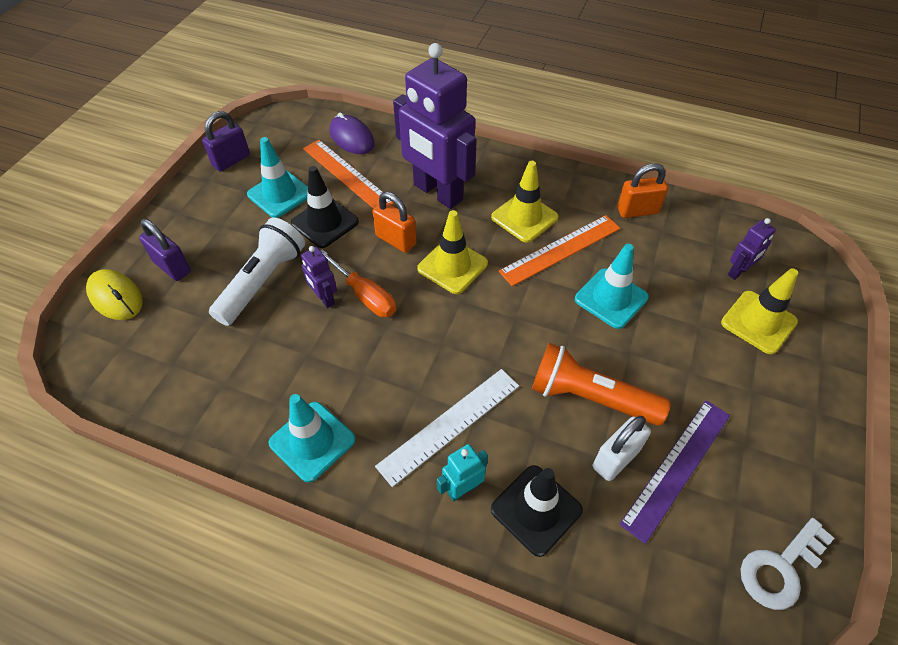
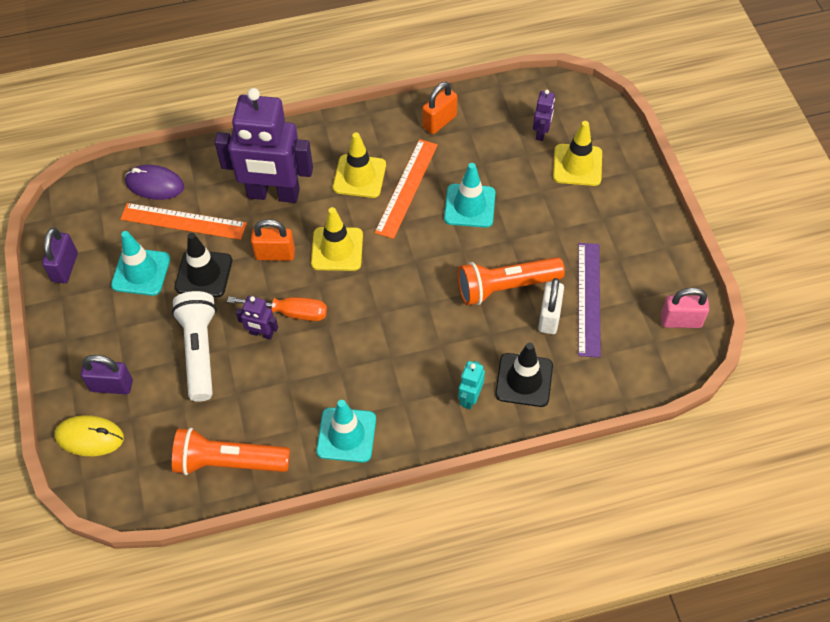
camera: 35 degrees left, 5 degrees up
(192, 393) = (228, 462): none -> orange flashlight
(450, 425) = (429, 364): white ruler -> none
(780, 568) = (681, 321): white key -> pink padlock

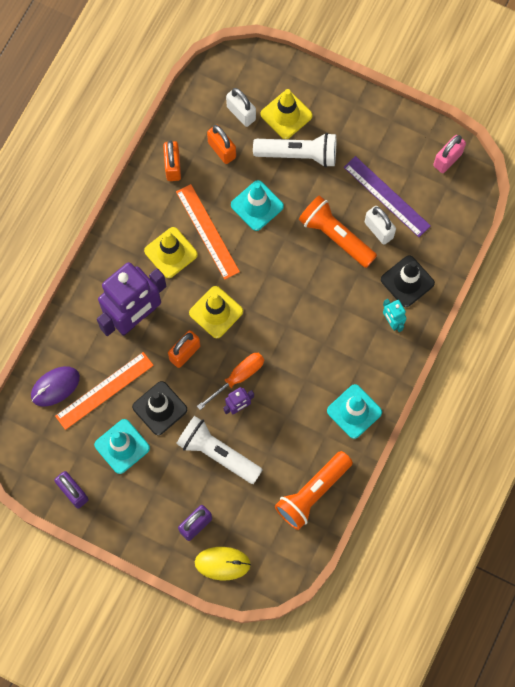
camera: 50 degrees left, 15 degrees up
(90, 437) = (222, 563): yellow mouse -> yellow mouse turned 45 degrees clockwise
(493, 144) = (222, 150): none -> orange padlock
(506, 287) = (335, 236): orange flashlight -> orange flashlight turned 105 degrees clockwise
(541, 133) = (241, 113): purple robot -> white padlock
(551, 201) = (298, 154): none -> white flashlight

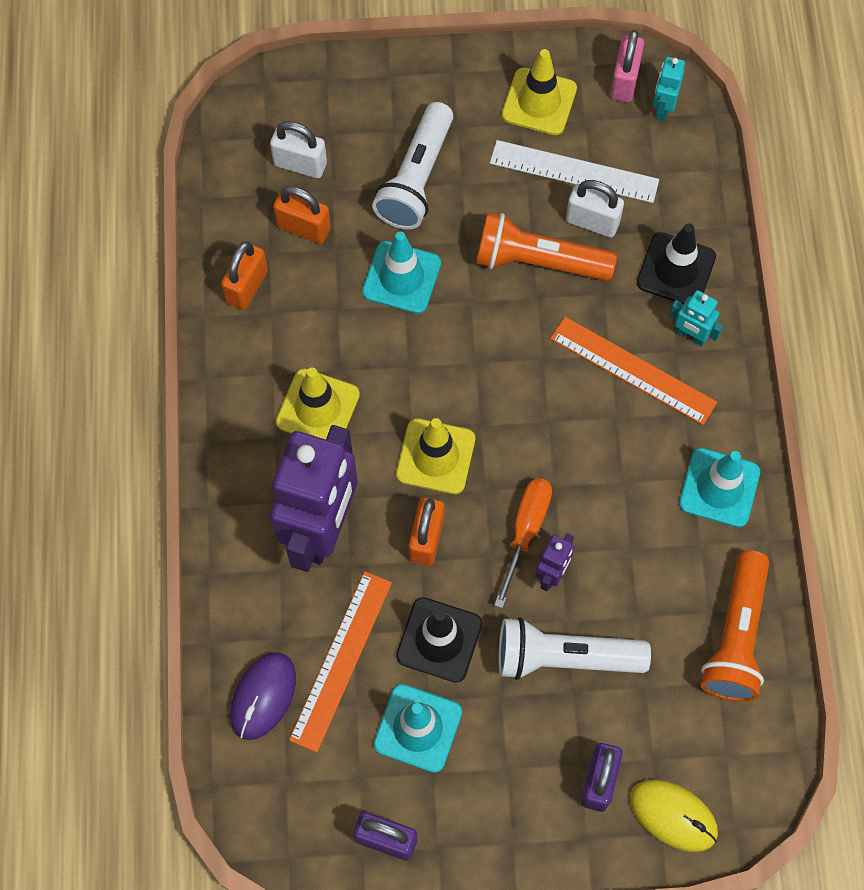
camera: 30 degrees left, 5 degrees down
(173, 167) = (247, 287): orange padlock -> orange padlock turned 60 degrees clockwise
(207, 231) = (352, 350): orange ruler -> orange ruler (632, 370)
(222, 563) = (673, 816): yellow mouse -> yellow mouse turned 60 degrees clockwise
(286, 115) = (365, 134): yellow traffic cone -> yellow traffic cone (539, 102)
(298, 154) = (416, 178): white flashlight -> white flashlight turned 135 degrees clockwise
(386, 196) = (574, 172): purple ruler -> white ruler
(459, 186) = (663, 107): none -> turquoise robot

